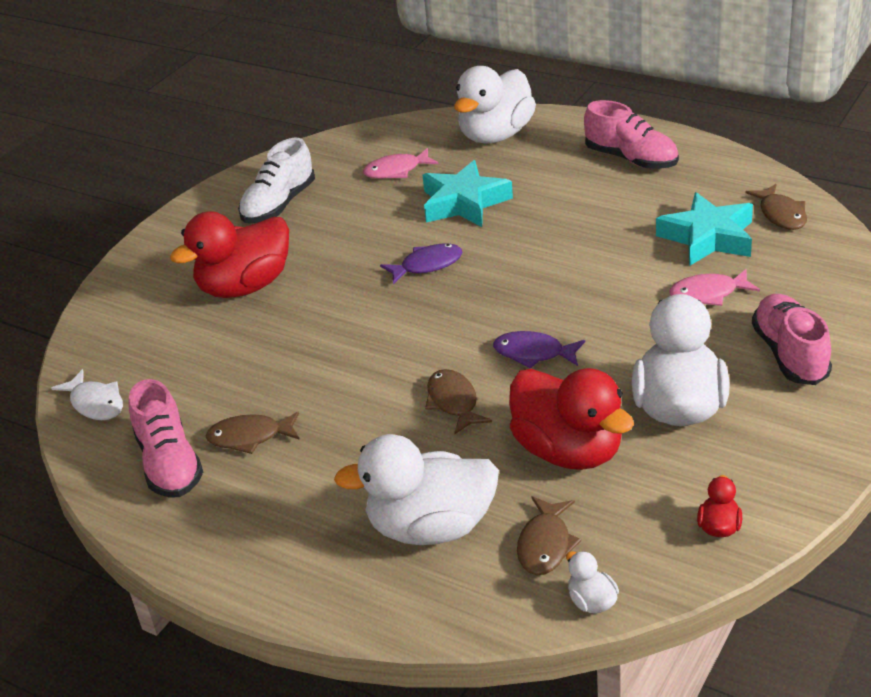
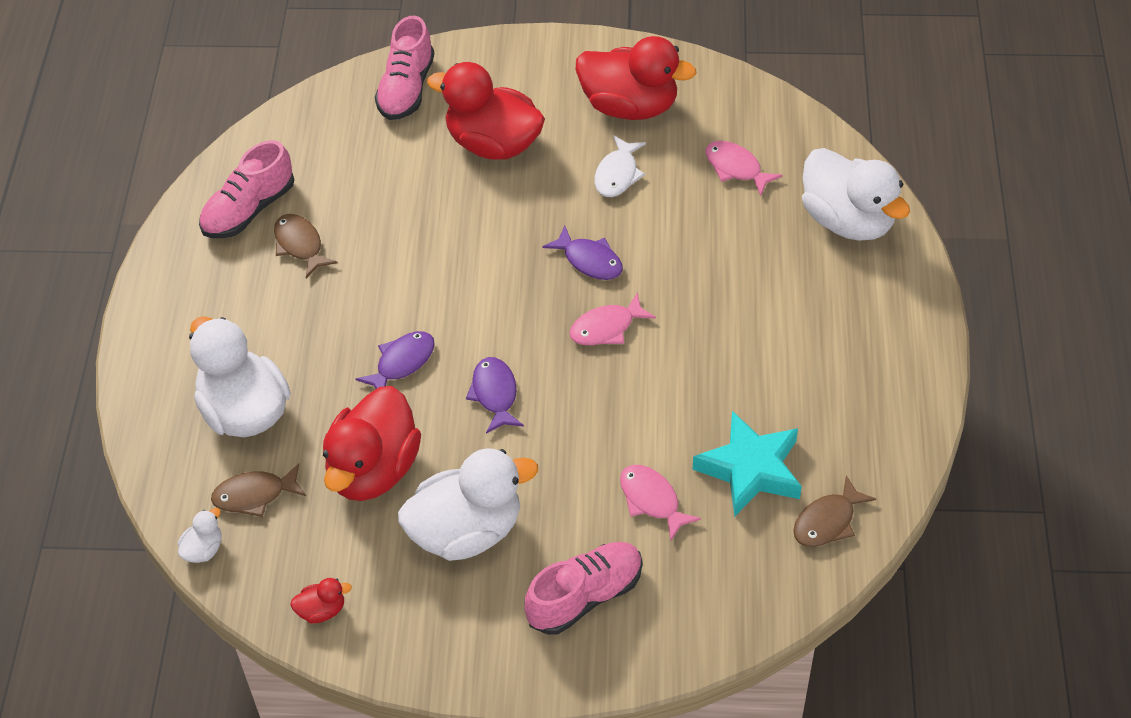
camera: 60 degrees right, 15 degrees up
(95, 403) = (298, 126): white fish -> white fish (617, 174)
(279, 205) = (630, 106): white shoe -> red duck
(454, 402) = (402, 363): brown fish -> purple fish
(464, 203) = (708, 245): turquoise star -> none
(496, 135) = (848, 220): white duck -> white duck turned 135 degrees counterclockwise
(508, 274) = (606, 328): none -> pink fish
(631, 159) = (865, 354): pink shoe -> pink shoe (406, 89)

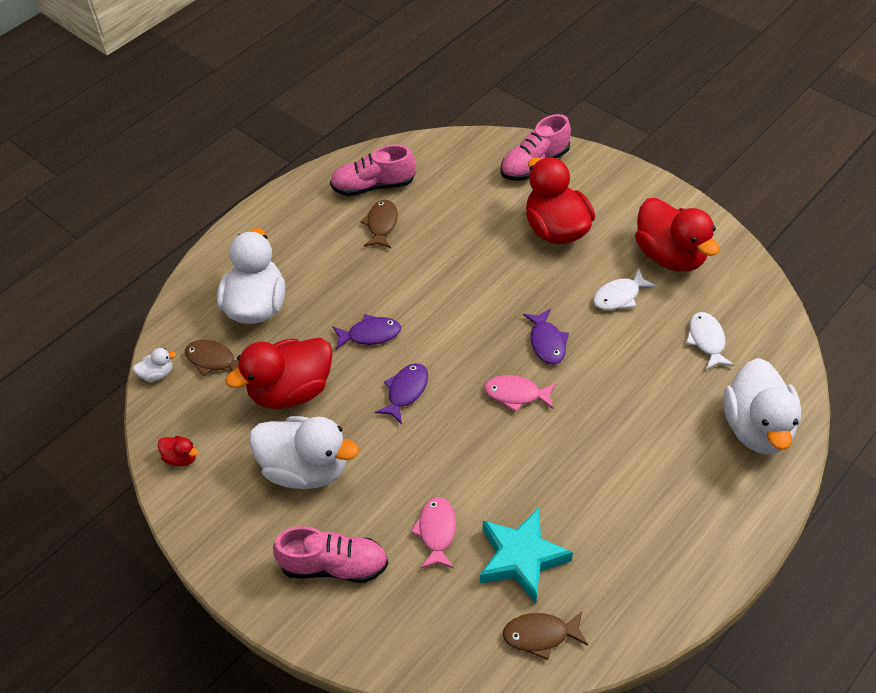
camera: 40 degrees right, 0 degrees up
(736, 168) = (706, 340): pink fish -> white fish

